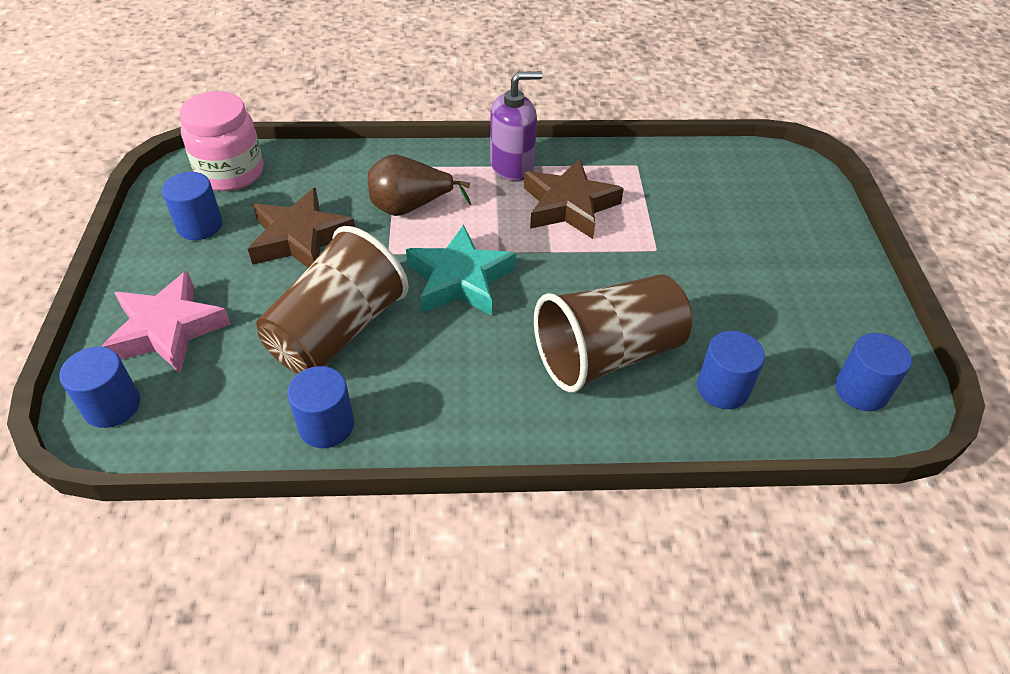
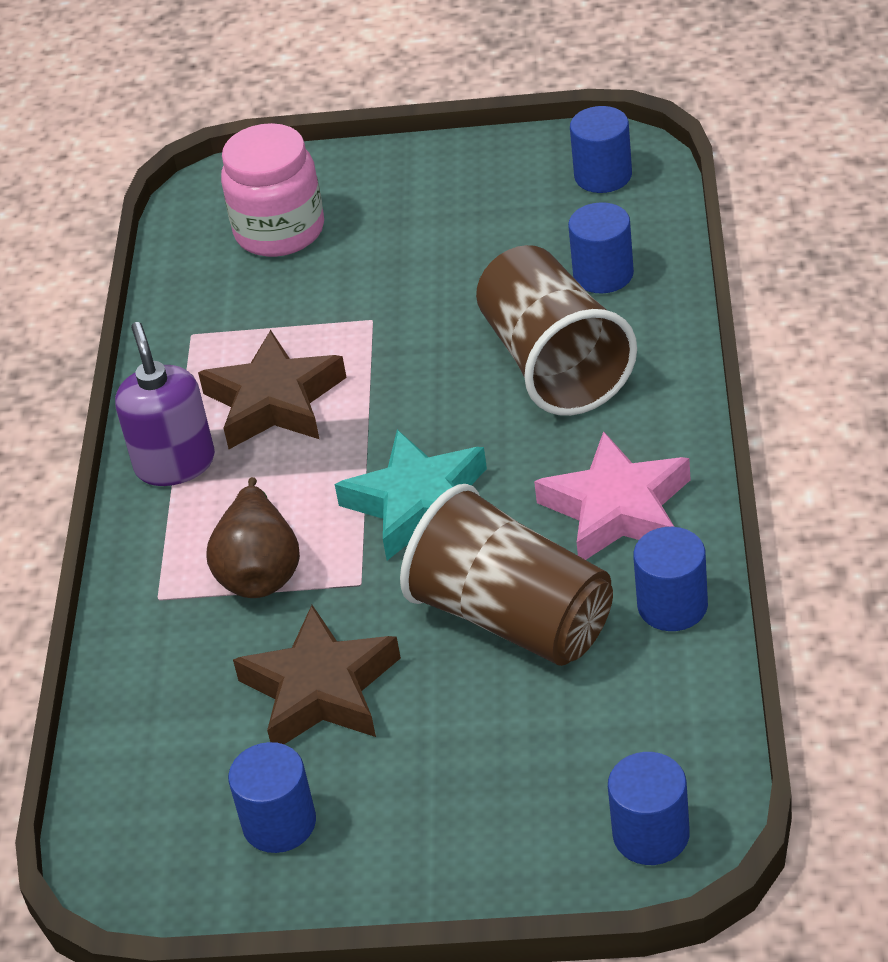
camera: 80 degrees left, 5 degrees down
(167, 329) = (509, 808): pink star -> pink star (617, 509)
(230, 173) = (144, 812): pink jar -> pink jar (279, 231)

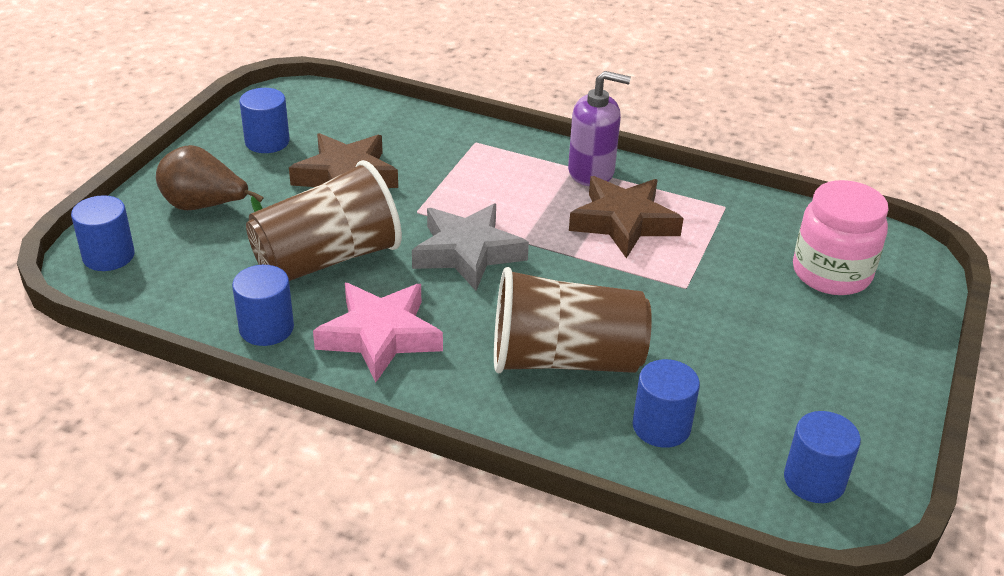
camera: 105 degrees right, 5 degrees down
(260, 570) = (464, 179): brown pear -> brown pear (205, 207)
(418, 503) = (468, 253): turquoise star -> grey star

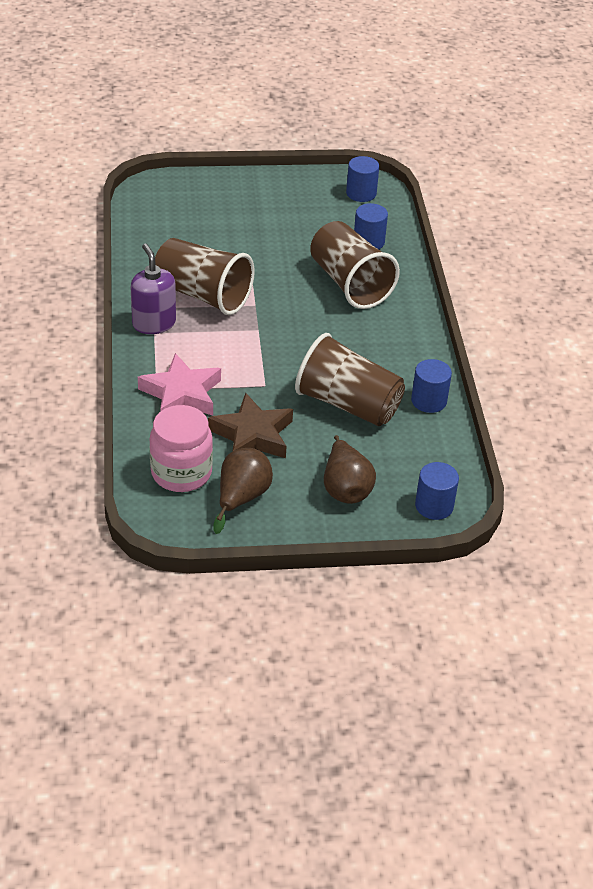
camera: 120 degrees left, 5 degrees up
(267, 142) = (241, 498): blue cylinder -> brown pear
(380, 336) = (393, 354): pink star -> pink star (181, 394)
(468, 253) = (289, 348): grey star -> none
(624, 222) = (203, 295): brown star -> brown cup
(831, 273) = (191, 211): pink jar -> pink jar (181, 473)

